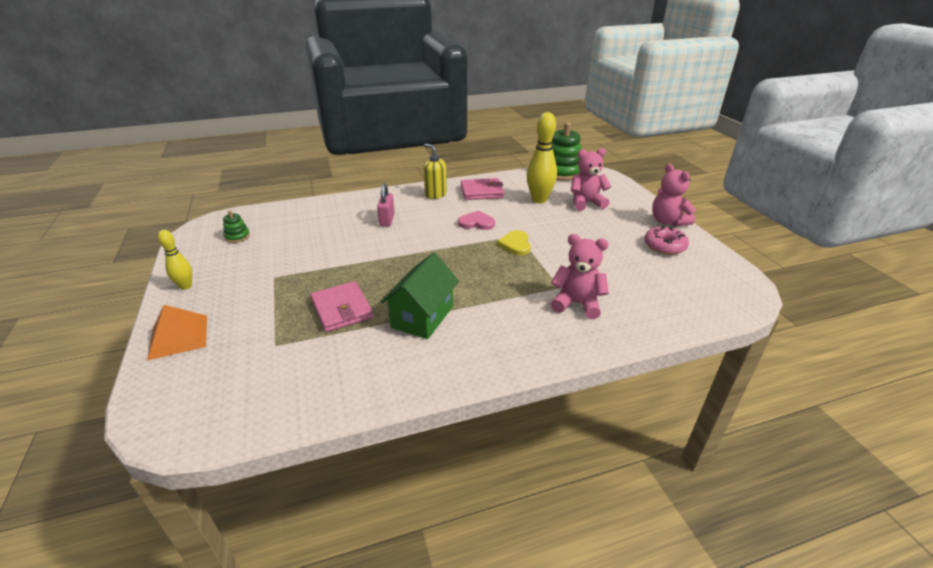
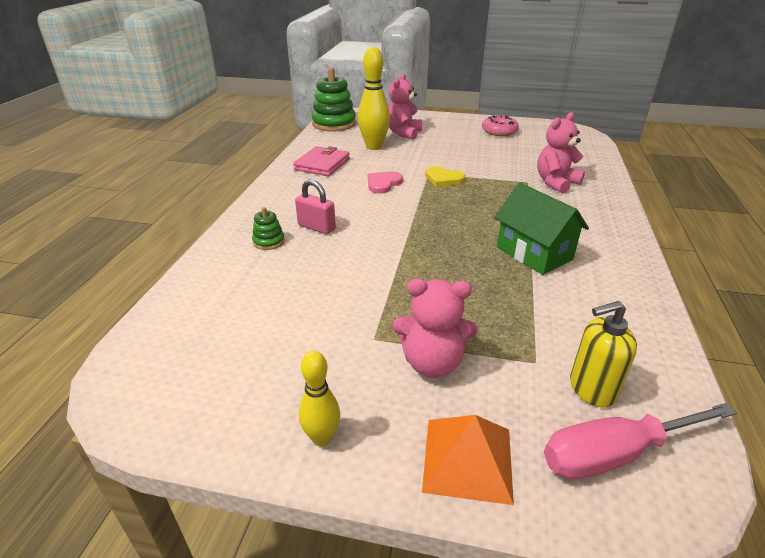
camera: 60 degrees left, 0 degrees up
(193, 395) = (615, 453): none -> pink screwdriver
(237, 236) = (213, 357): green stacking toy -> green stacking toy (269, 241)
(342, 309) = (489, 298): pink wallet -> none
(435, 194) = (294, 187): yellow soap dispenser -> yellow soap dispenser (591, 389)
(667, 221) = (465, 119): pink teddy bear -> pink teddy bear (432, 363)

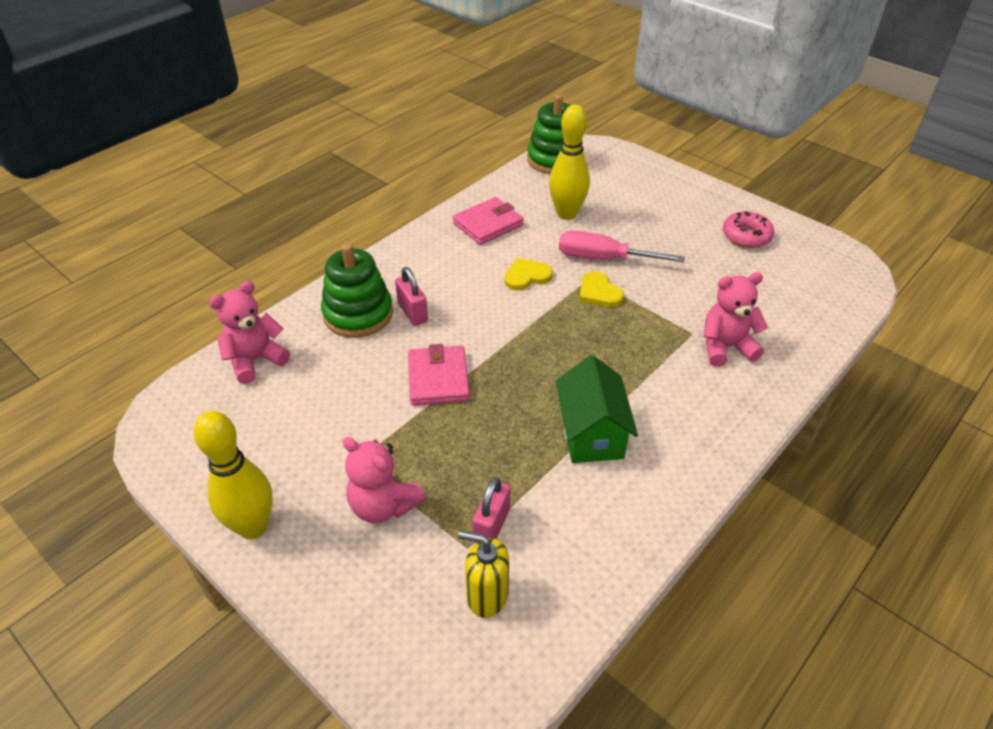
camera: 30 degrees right, 10 degrees up
(269, 241) = (358, 314): green stacking toy -> green stacking toy, size x2.15
(322, 438) = (253, 527): yellow bowling pin -> yellow bowling pin, size x1.77
(383, 183) = (527, 276): pink heart -> yellow heart
(383, 260) = (438, 378): none -> pink wallet
(403, 133) = (622, 201): pink teddy bear -> pink teddy bear (255, 360)
(467, 459) = (334, 597): orange pyramid -> none
(535, 338) = (491, 525): none -> pink padlock
(615, 453) = (444, 655): pink screwdriver -> pink screwdriver (603, 259)

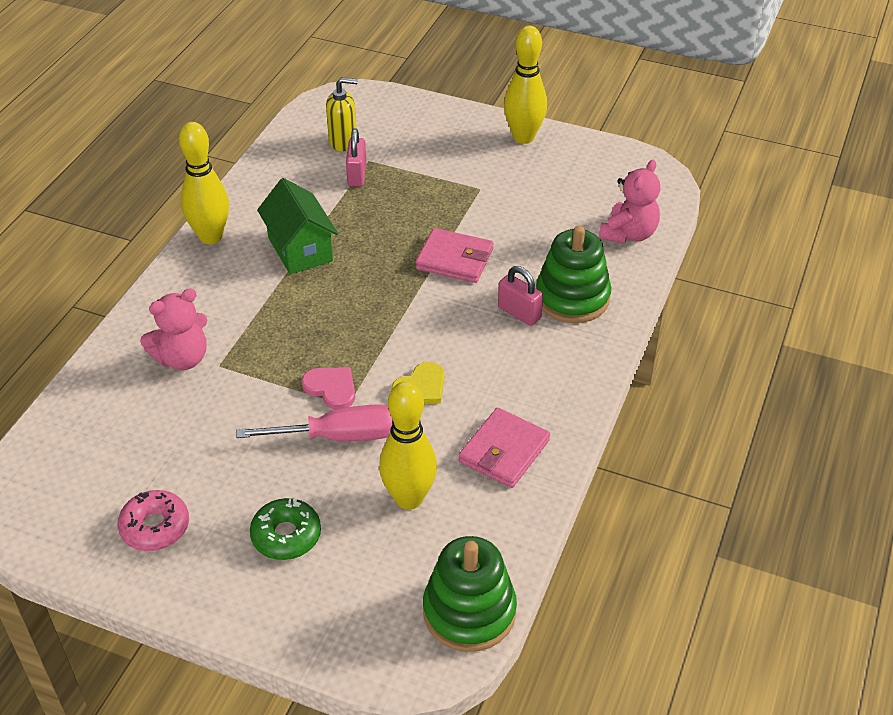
camera: 160 degrees right, 0 degrees up
(383, 505) = (442, 168): pink teddy bear -> none
(438, 378) = (454, 259): pink wallet -> pink wallet turned 45 degrees counterclockwise
(599, 292) = (331, 388): yellow heart -> pink heart
(655, 213) = (286, 535): none -> green donut
(690, 479) = (210, 236): none -> yellow bowling pin

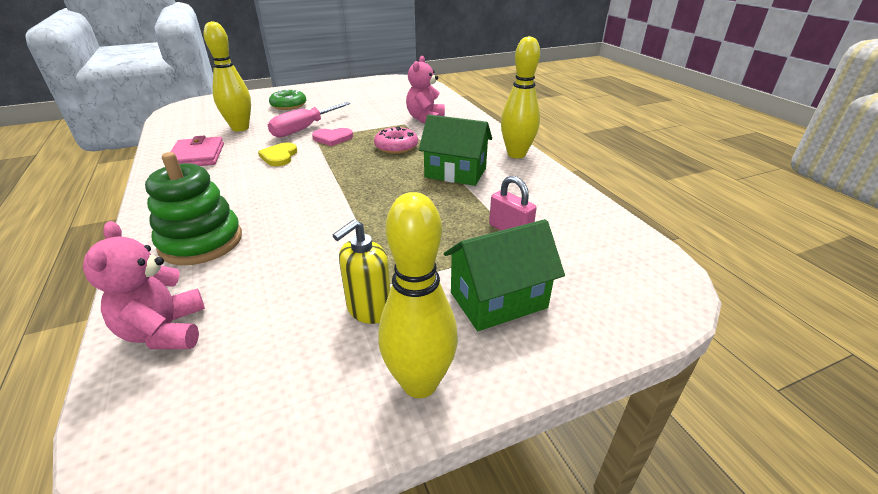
camera: 135 degrees right, 10 degrees down
(155, 527) = (347, 92): pink donut -> pink donut (396, 147)
(343, 142) = (573, 248): yellow soap dispenser -> yellow soap dispenser (369, 309)
(436, 145) = (498, 300): none -> green house
(454, 259) = (338, 218): pink wallet -> none
(469, 612) = (176, 117): green stacking toy -> none
(519, 313) = (244, 212): pink padlock -> none

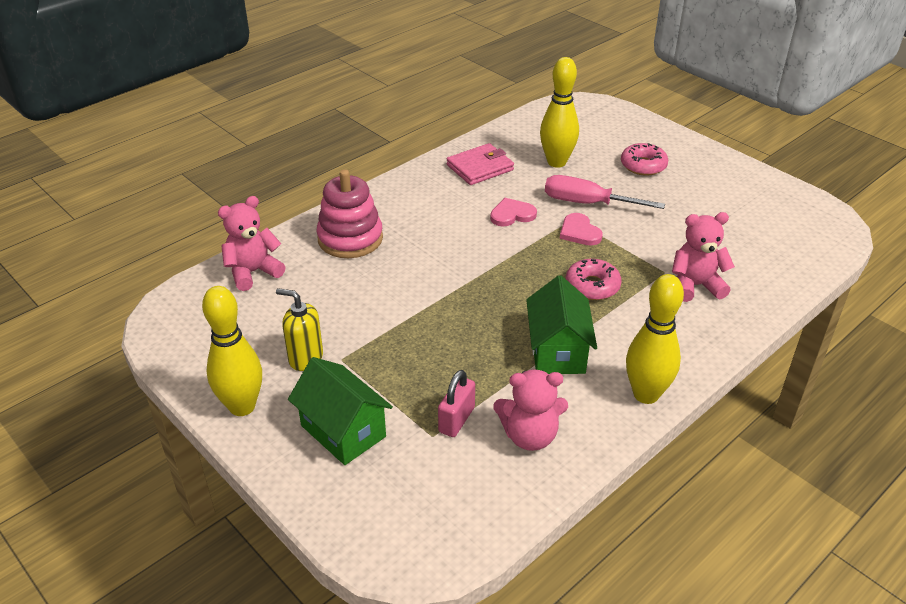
camera: 70 degrees right, 5 degrees up
(201, 242) = (350, 238): green stacking toy -> pink stacking toy
(279, 156) = (512, 214): yellow heart -> pink heart
(289, 105) = (643, 165): green donut -> pink donut
(540, 202) = (529, 436): none -> pink teddy bear

